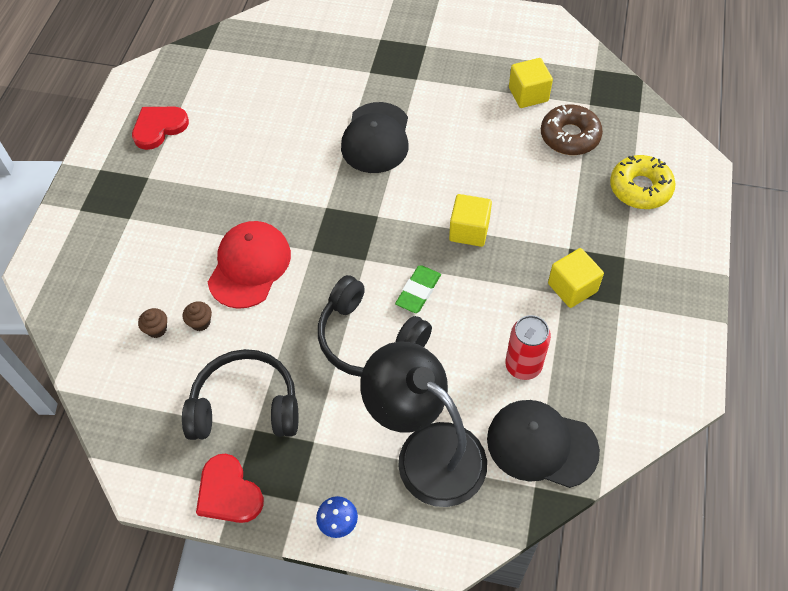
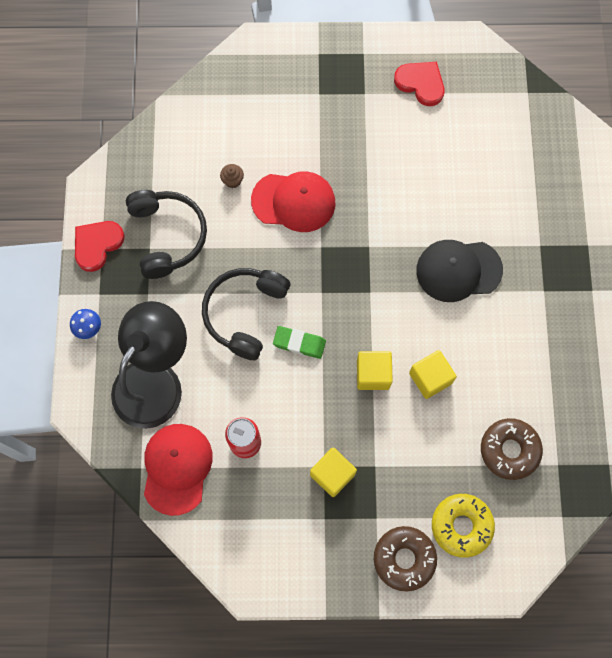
camera: 75 degrees right, 15 degrees up
(157, 329) = (220, 151): brown cupcake -> none
(528, 94) = (553, 402): yellow cube -> yellow cube (430, 378)
(541, 445) = (177, 468): black cap -> red cap
(669, 241) = (404, 559): none -> brown donut

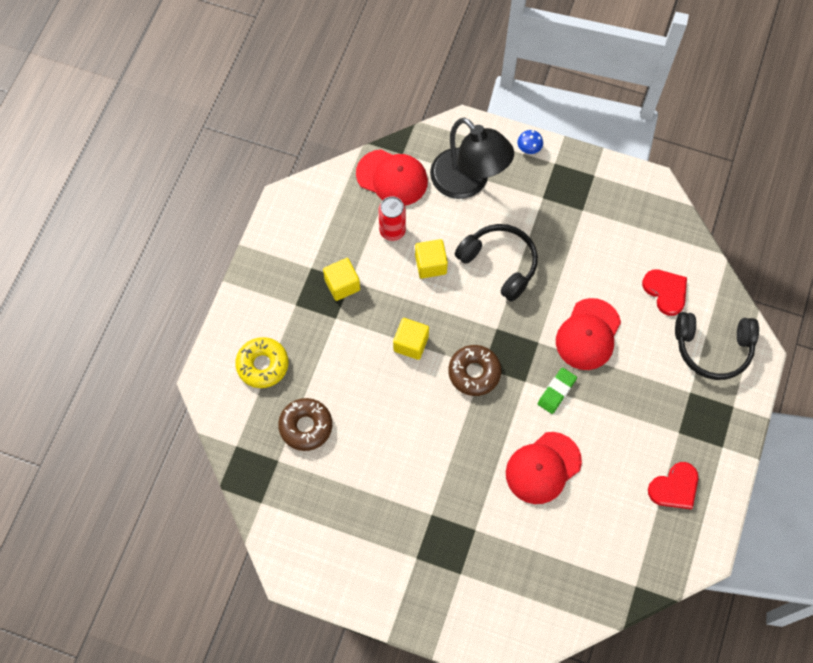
camera: 110 degrees right, 5 degrees down
(97, 245) = (598, 173): red heart -> red heart (665, 291)
(168, 236) = (589, 226): black headphones -> black headphones (712, 348)
(232, 181) = (624, 292): brown cupcake -> none
(299, 343) = (458, 296): green eraser -> green eraser (556, 391)
(404, 559) = (256, 313): brown donut -> brown donut (474, 372)
(430, 378) = (390, 387): yellow cube -> yellow cube (430, 264)
(452, 203) = (543, 468): none -> red cap
(458, 270) = (477, 448): black cap -> none

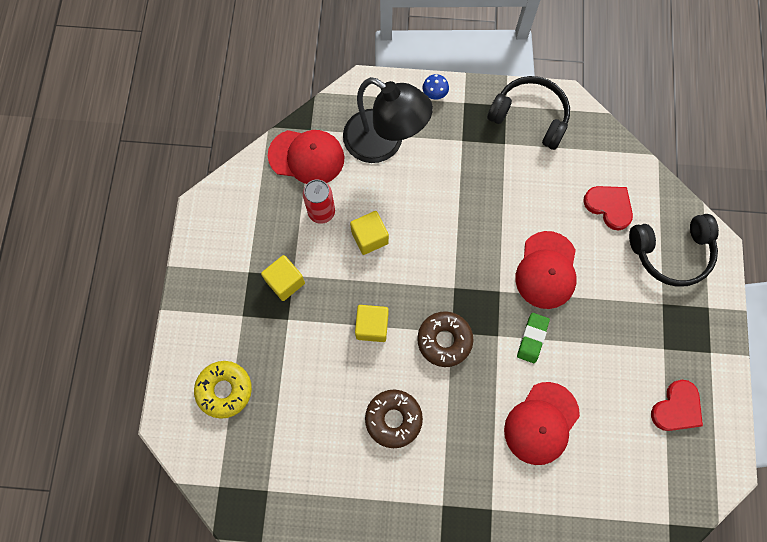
camera: 15 degrees left, 5 degrees up
(306, 426) = (287, 445): brown donut -> brown donut (393, 419)
(499, 263) = (438, 219): black headphones -> black headphones (530, 116)

